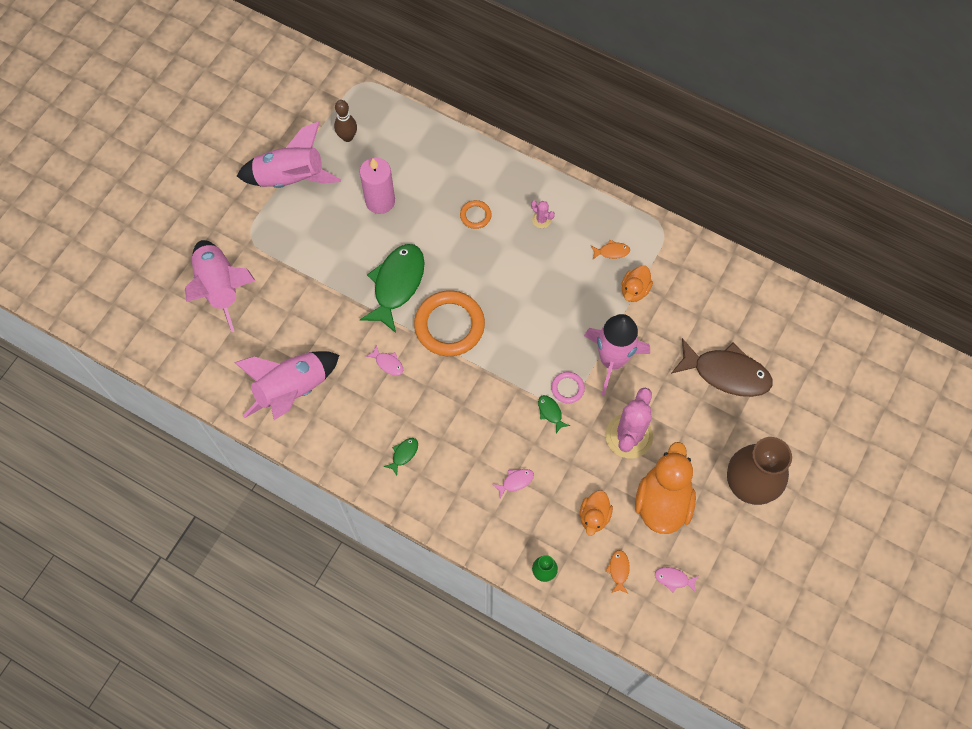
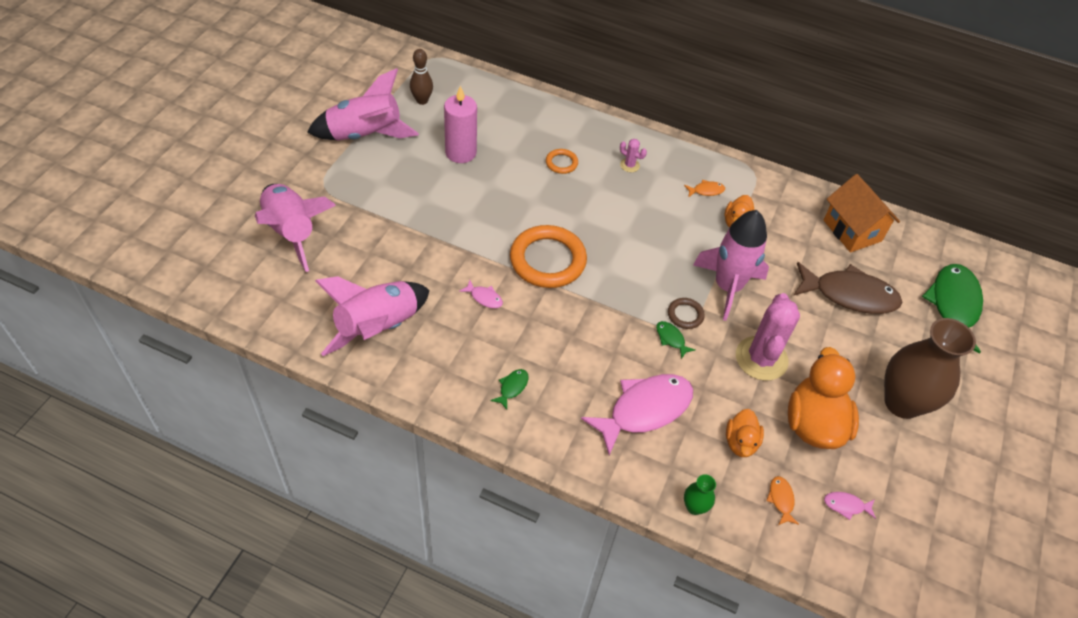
camera: 10 degrees left, 15 degrees down
(397, 284) = (486, 224): green fish -> green fish (953, 306)
(515, 481) = (644, 410): pink fish -> pink fish, size x2.41
(567, 388) = (685, 315): pink ring -> brown ring
(746, 302) = (852, 230): none -> orange house

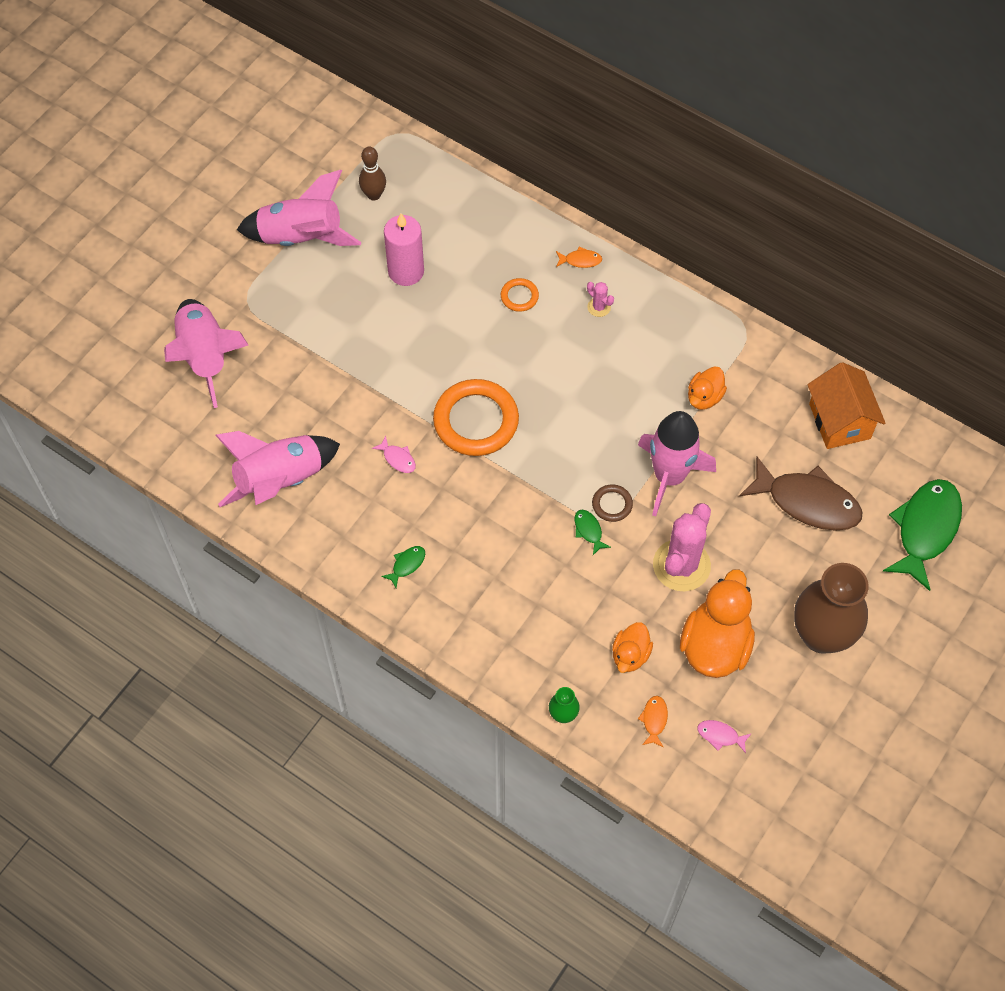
camera: 15 degrees right, 10 degrees up
(644, 410) = (539, 607): pink fish -> none
(706, 191) = (681, 350): orange fish -> orange fish (580, 260)

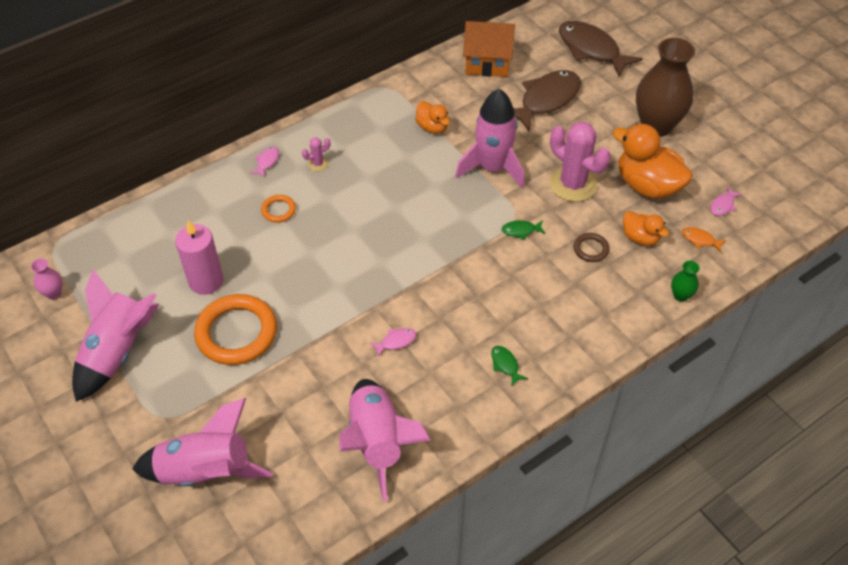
camera: 70 degrees left, 10 degrees down
(344, 159) = (53, 293): none -> pink vase
(374, 195) = (109, 282): brown bowling pin -> none
(476, 421) = (384, 274): orange ring -> orange ring (236, 333)
(580, 260) = (267, 162): orange fish -> pink fish
(612, 504) = (503, 209): brown ring -> brown ring (591, 249)
(925, 529) = (591, 50): green fish -> brown fish

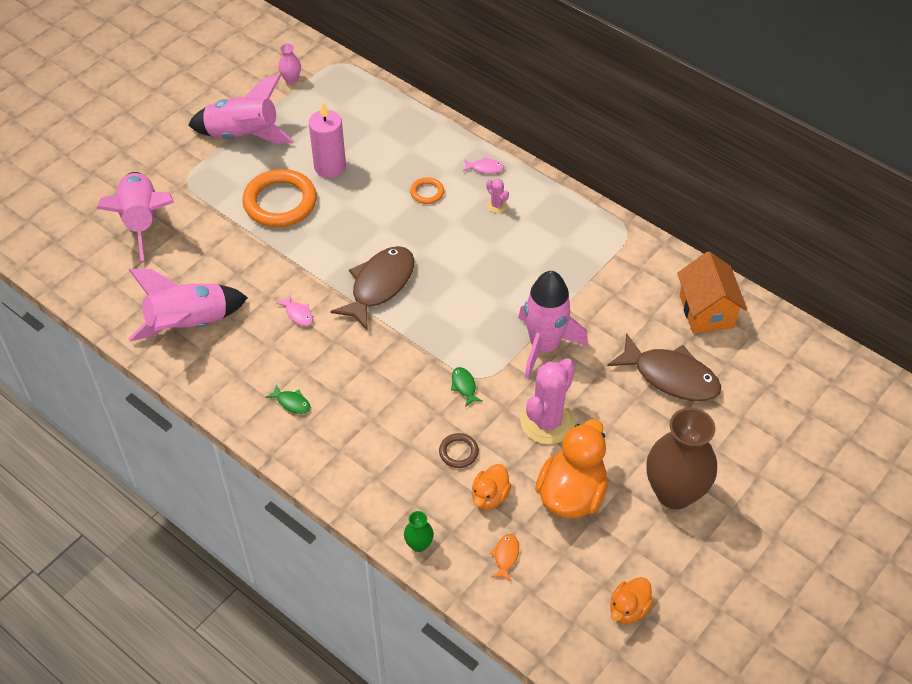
camera: 75 degrees right, 0 degrees up
(432, 127) = (583, 283): orange duck -> orange duck (628, 609)
(505, 365) = (292, 403): green fish -> green fish turned 75 degrees clockwise
(591, 50) = (780, 408): brown fish -> brown fish (379, 286)
(723, 205) = (568, 575): pink fish -> none

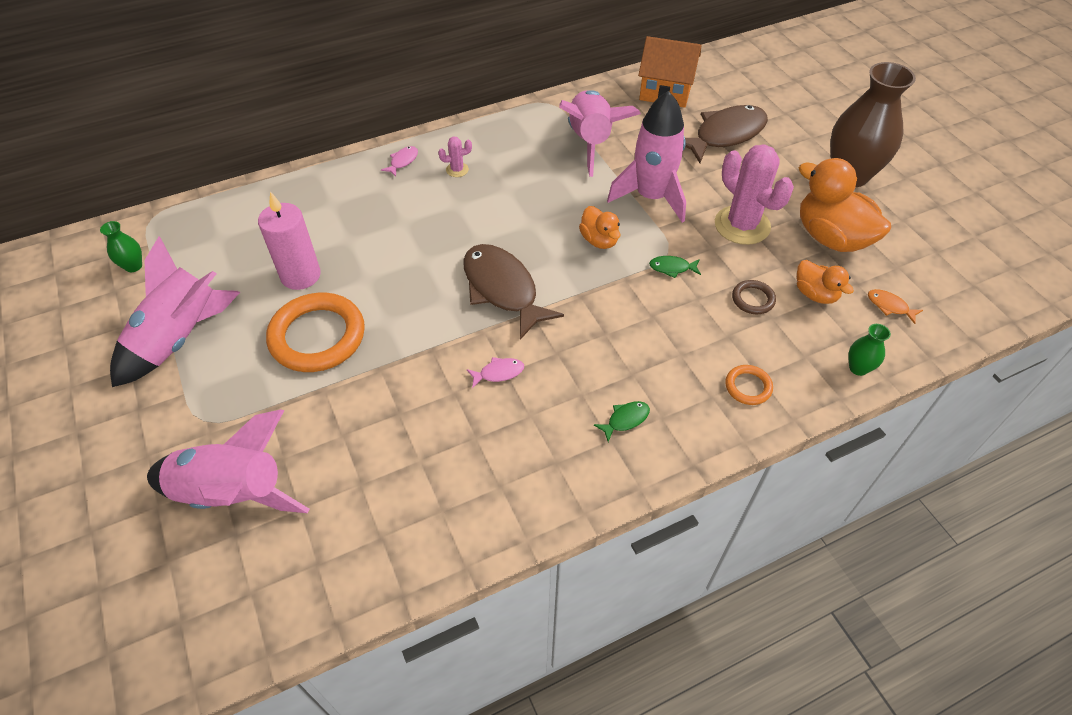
camera: 65 degrees left, 0 degrees up
(189, 324) = (448, 490): pink rocket -> pink rocket (590, 142)
(291, 79) = (133, 266): pink vase -> green vase
(427, 192) = (401, 212): orange ring -> orange ring (748, 387)
(628, 609) = (966, 244): orange duck -> orange duck (599, 240)

